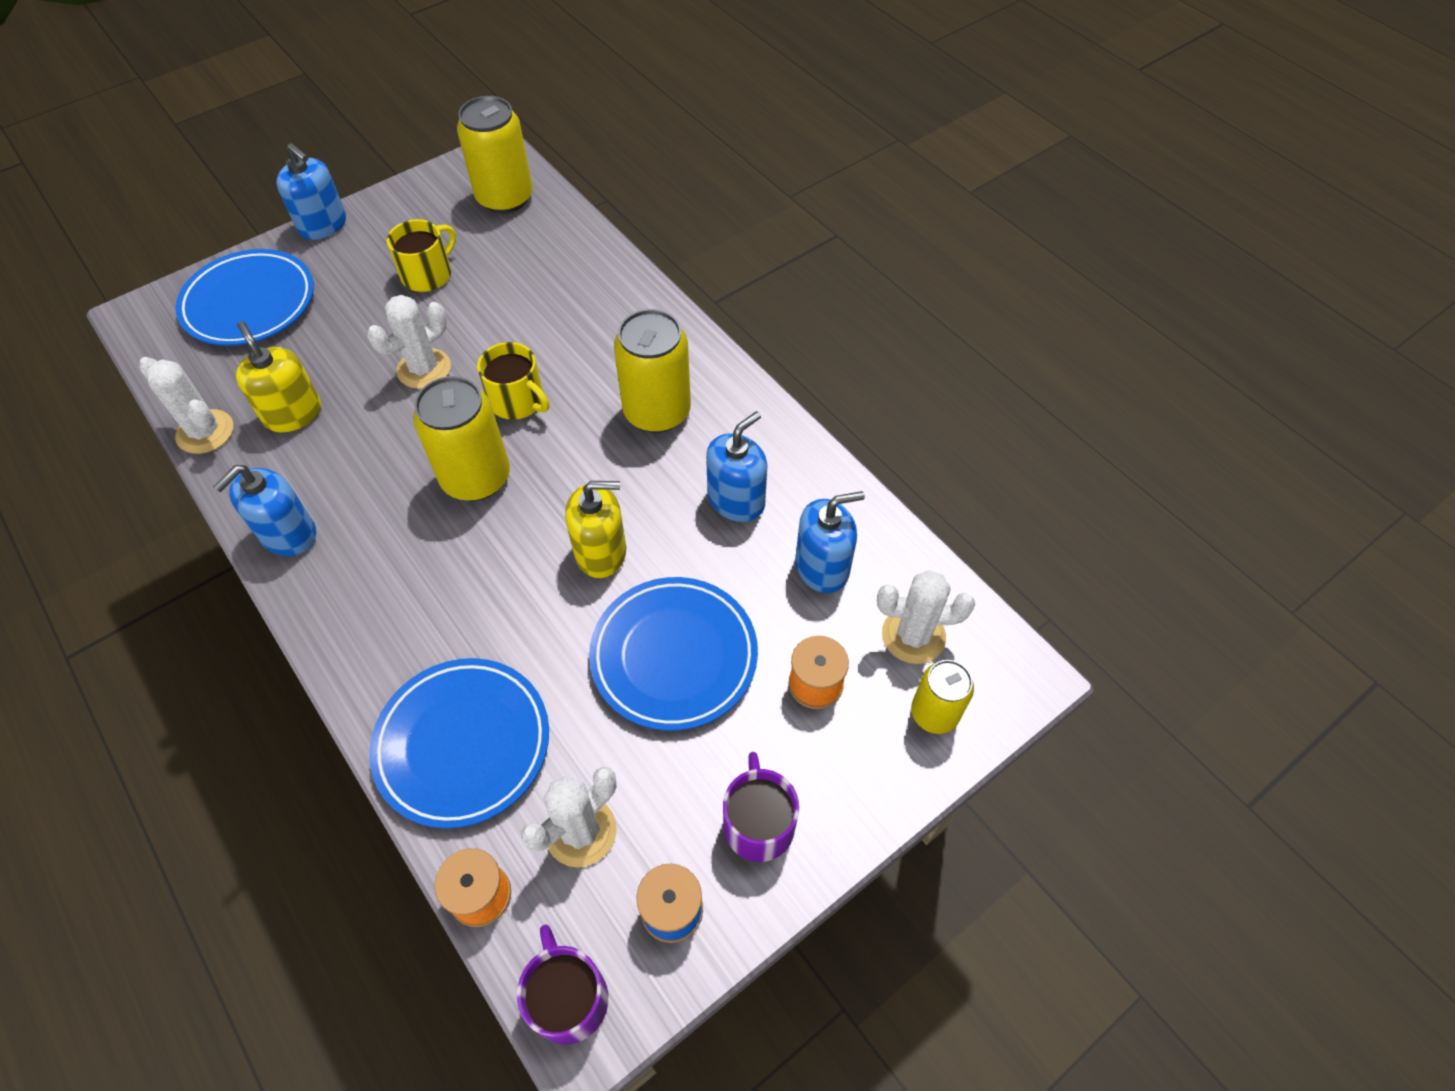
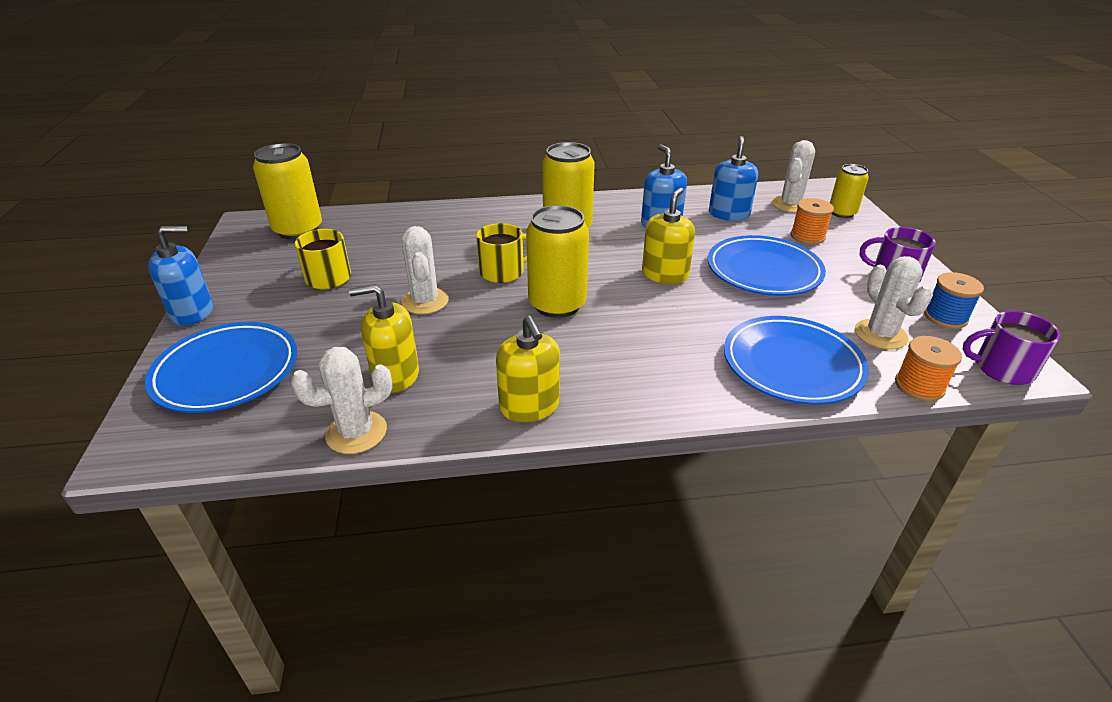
camera: 60 degrees left, 20 degrees down
(288, 534) = (529, 406): blue soap dispenser -> yellow soap dispenser

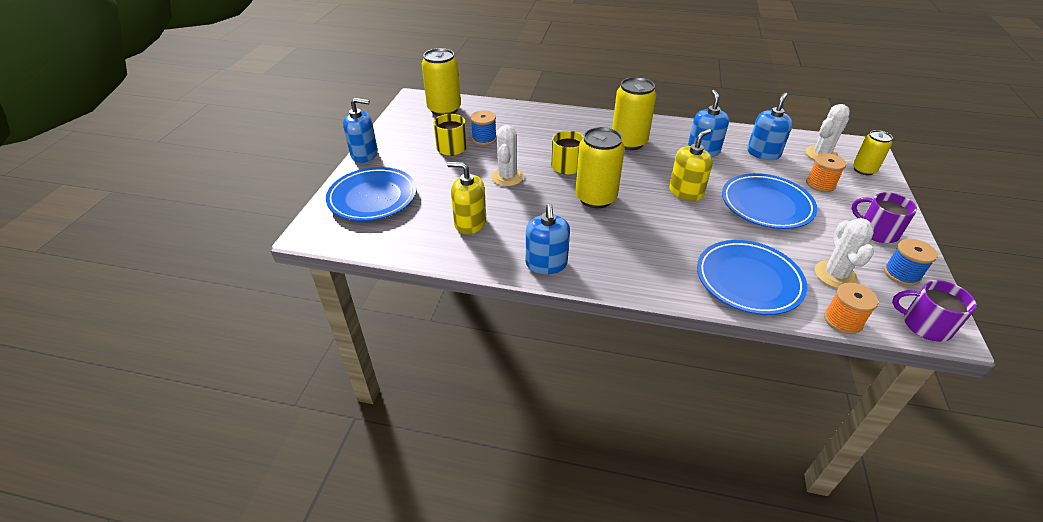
camera: 20 degrees right, 5 degrees up
(356, 432) = (434, 254): white cactus -> none
(372, 258) = (484, 139): none -> blue spool
(529, 406) = (546, 264): yellow soap dispenser -> blue soap dispenser

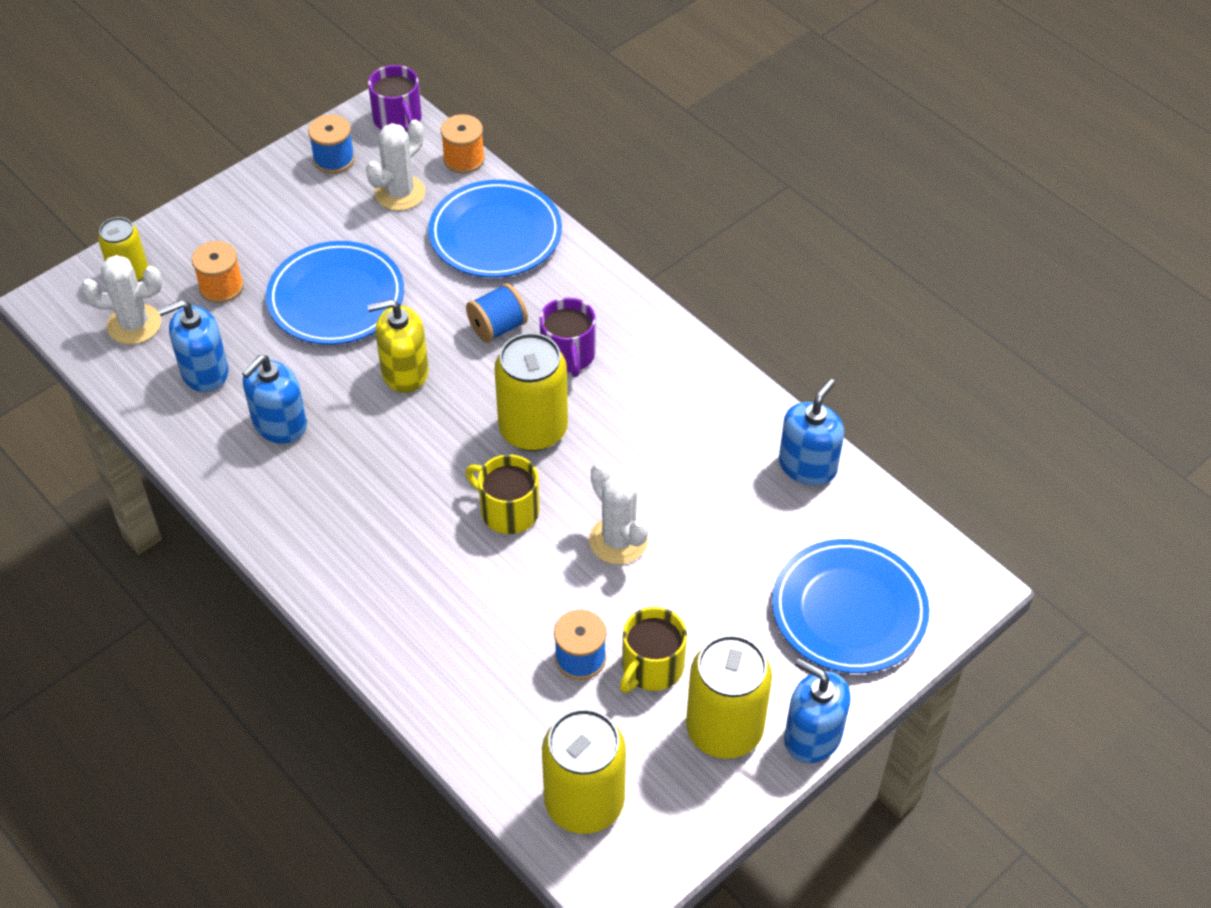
camera: 145 degrees left, 10 degrees up
(470, 223) = (738, 481): yellow soap dispenser -> none
(507, 177) = (618, 540): white cactus -> white cactus turned 75 degrees counterclockwise
(546, 264) = (692, 369): blue soap dispenser -> blue soap dispenser (807, 466)
(629, 142) = (360, 508): yellow can -> yellow can (724, 729)
(673, 232) = (497, 327): none -> blue spool
(877, 231) = (273, 204): purple mug -> purple mug (568, 355)

